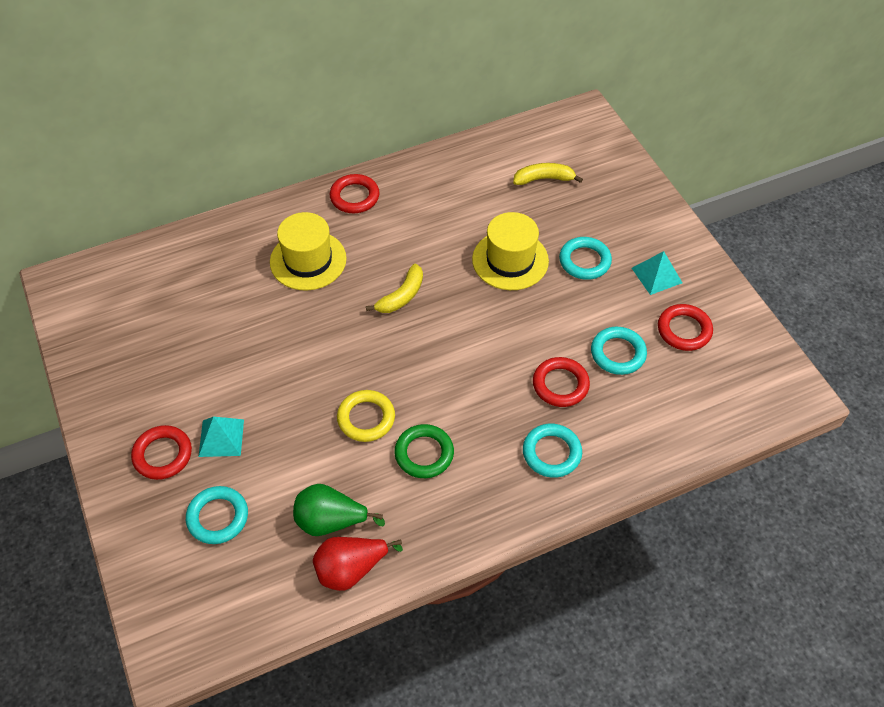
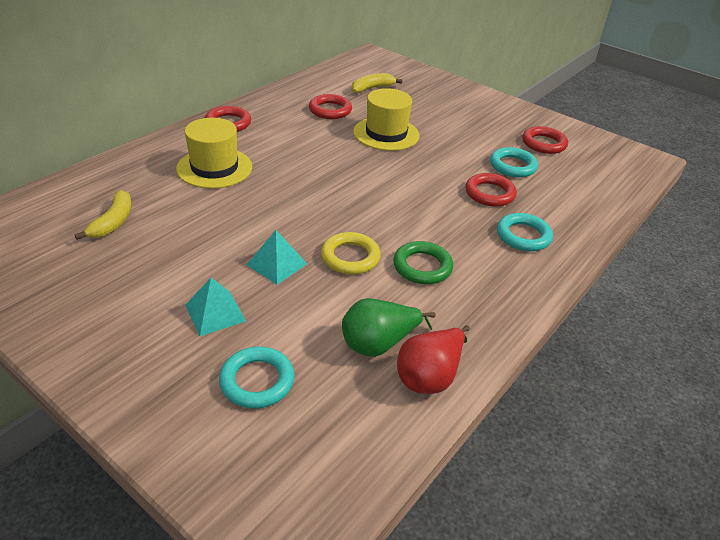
camera: 30 degrees left, 15 degrees down
(163, 455) = (156, 347): red ring -> red ring (330, 110)
(401, 296) = (316, 172): yellow banana -> yellow banana (113, 222)
(584, 261) = (441, 123): turquoise ring -> none
(656, 275) = (497, 120): turquoise pyramid -> turquoise pyramid (277, 264)

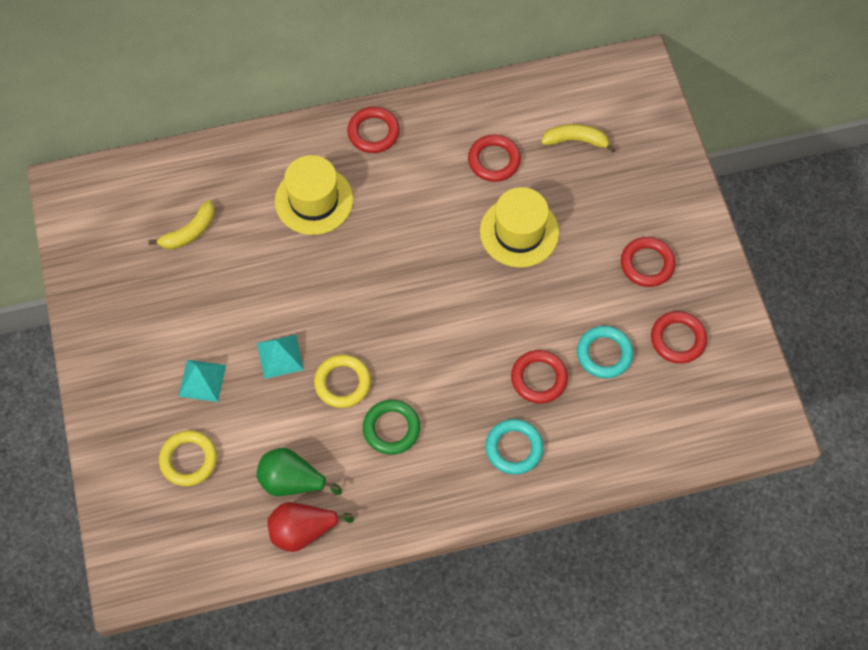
camera: 40 degrees right, 25 degrees up
(257, 381) = (188, 460): turquoise ring -> yellow ring
(481, 121) = (647, 264): none -> red ring

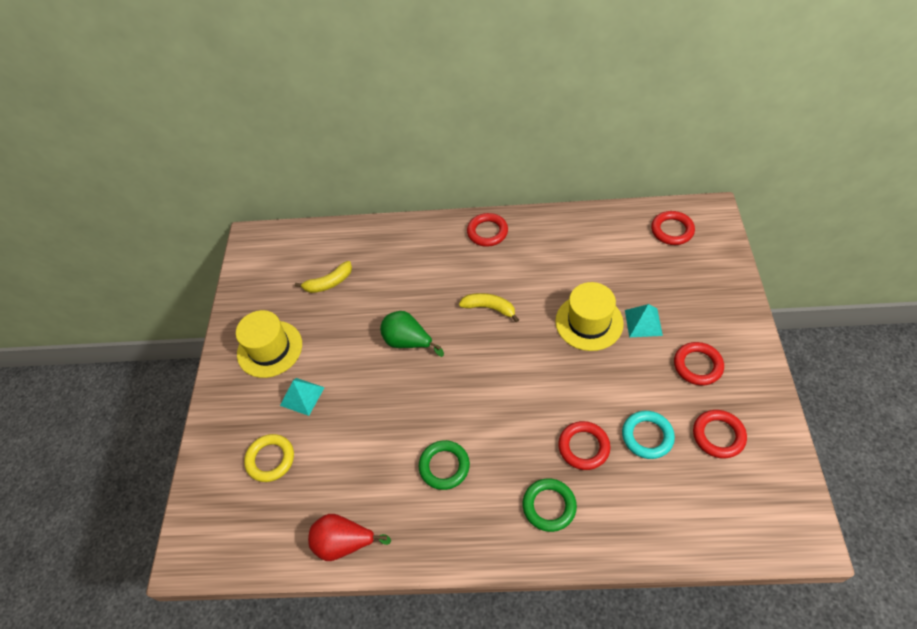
camera: 20 degrees right, 10 degrees down
(280, 356) = (369, 388): turquoise pyramid -> turquoise pyramid (643, 322)
(292, 481) = (348, 496): green pear -> green pear (408, 342)
(314, 200) = (429, 274): yellow hat -> yellow hat (269, 349)
(342, 383) = (413, 419): yellow ring -> none
(494, 160) = (578, 265): red ring -> red ring (672, 230)
(514, 448) = (549, 506): turquoise ring -> green ring
(576, 140) = (649, 259): yellow banana -> yellow banana (489, 308)

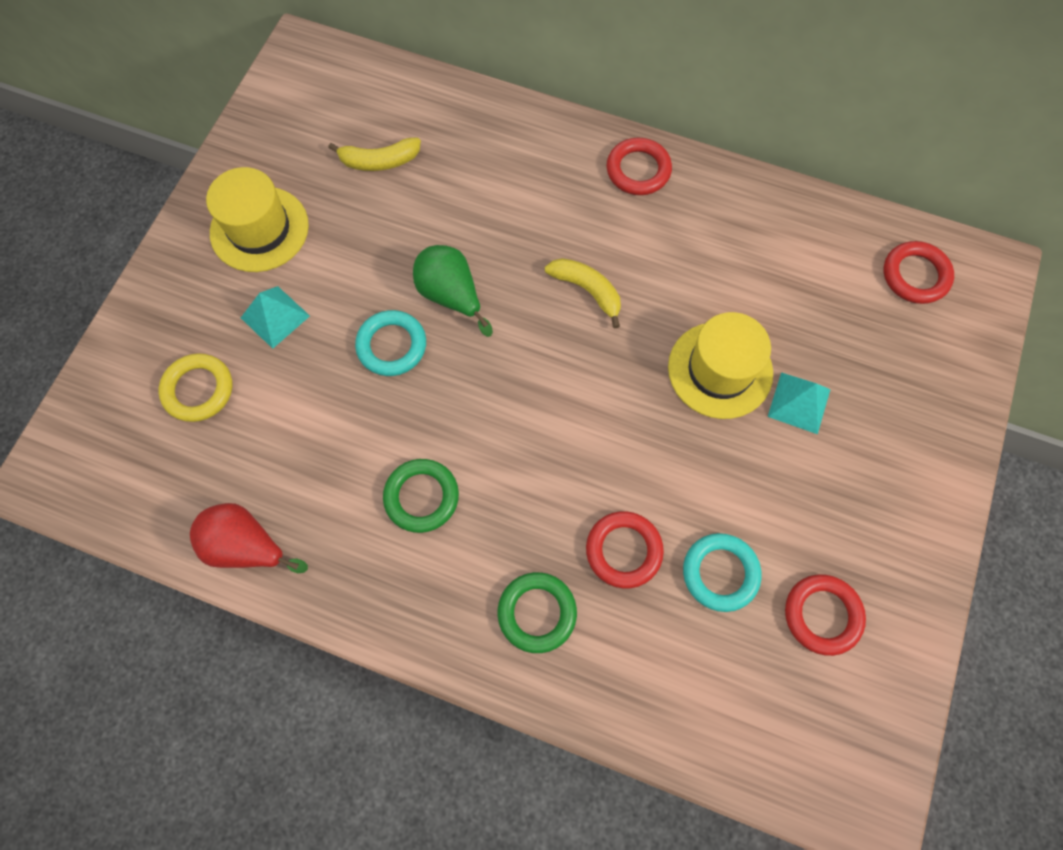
camera: 15 degrees right, 15 degrees up
(384, 384) = (392, 345): none -> turquoise ring
(697, 365) = (845, 500): red ring -> none

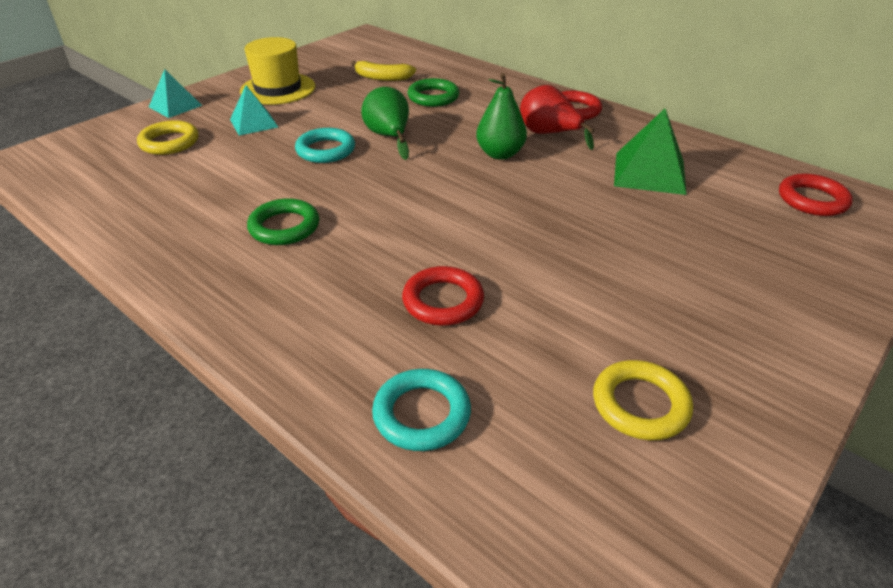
camera: 20 degrees right, 30 degrees down
(247, 546) = (124, 221): red pear -> red pear (549, 134)
(537, 613) = (330, 321): green ring -> green ring (433, 97)
(587, 290) = (500, 154): yellow banana -> green pear
(720, 370) = (596, 214): yellow hat -> none
(720, 573) = (535, 341): turquoise ring -> turquoise ring (421, 414)
(752, 277) = (649, 173): none -> green pyramid
(799, 402) = (668, 248): turquoise pyramid -> turquoise pyramid (175, 106)
(822, 615) = (640, 404): red ring -> yellow ring

